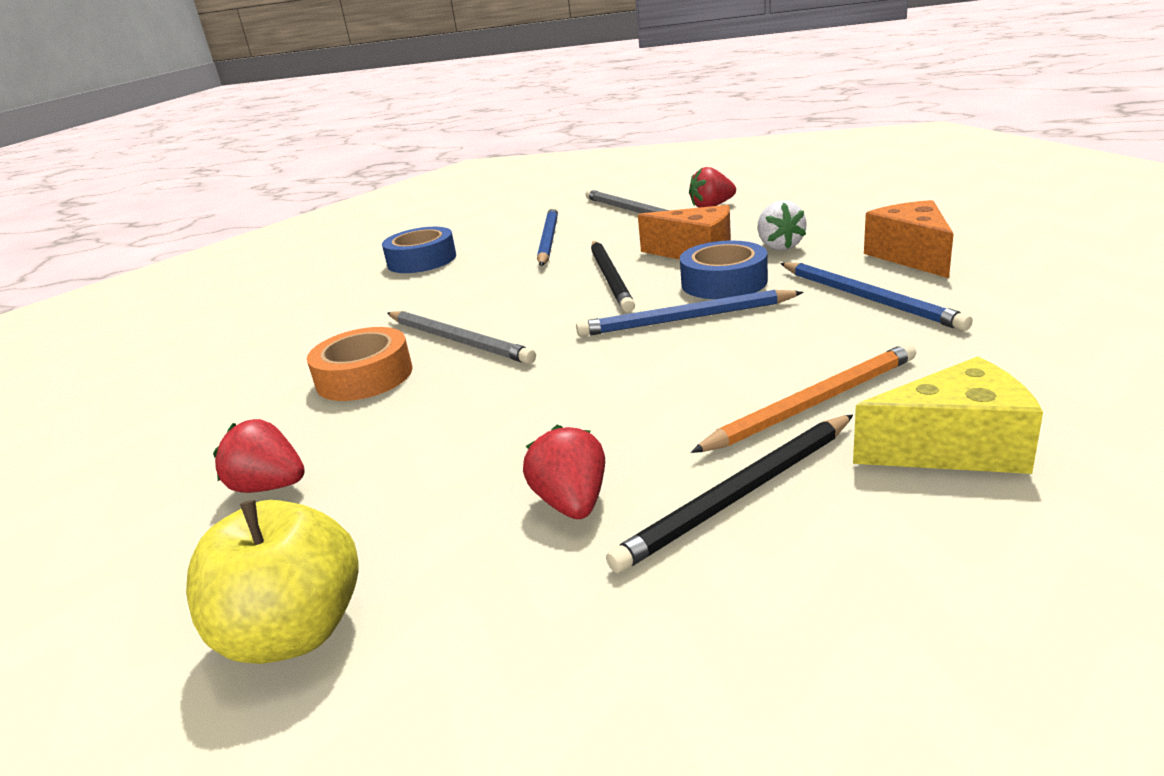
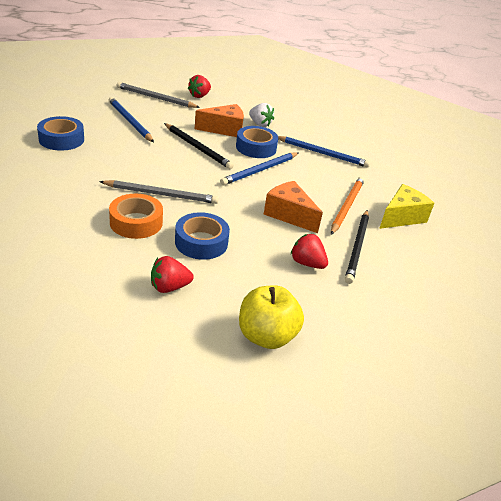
camera: 45 degrees left, 10 degrees up
(420, 423) = (201, 242): none -> blue tape
(911, 256) = (319, 129): orange cheese -> orange cheese (289, 215)

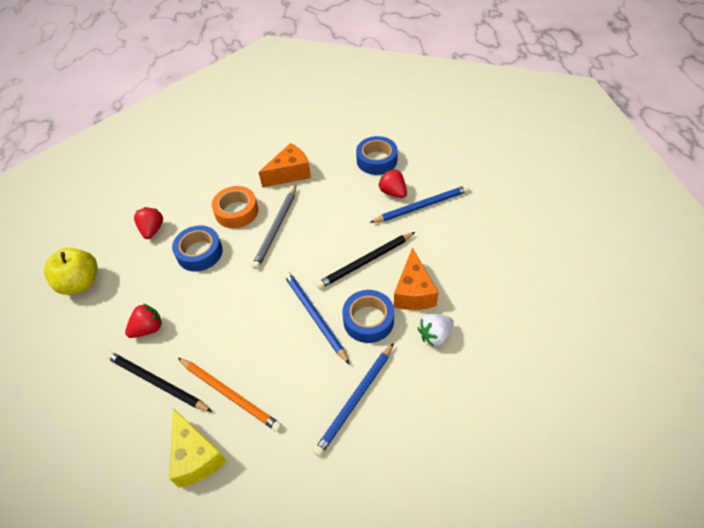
camera: 110 degrees right, 15 degrees up
(156, 98) = (490, 229): grey pencil -> none
(199, 96) = (510, 274): red strawberry -> red strawberry (393, 192)
(289, 215) = (225, 329): orange cheese -> orange cheese (290, 174)

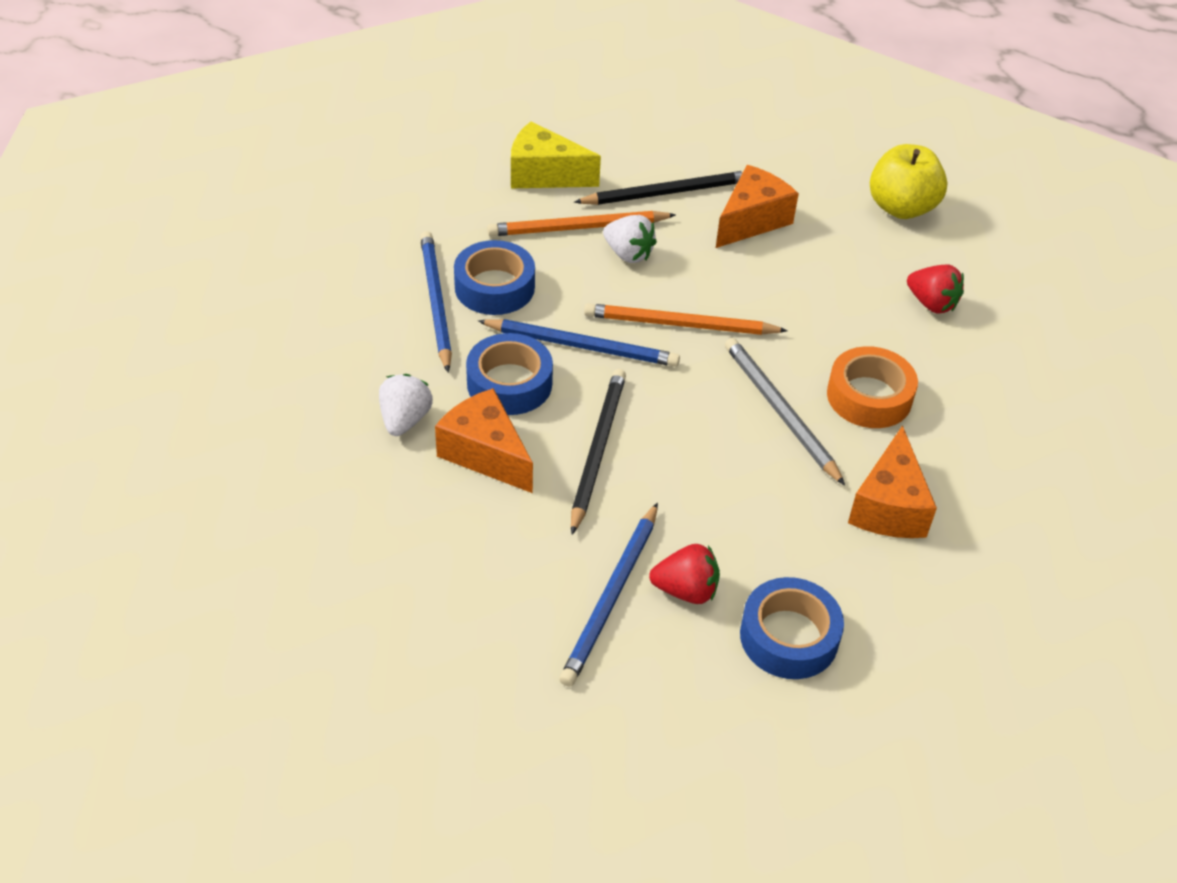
camera: 130 degrees right, 5 degrees down
(148, 329) = (752, 220): red strawberry -> orange cheese
(199, 253) = (828, 319): blue tape -> blue tape (494, 287)
(229, 355) = (628, 254): none -> white strawberry
(259, 295) = (680, 324): none -> orange pencil

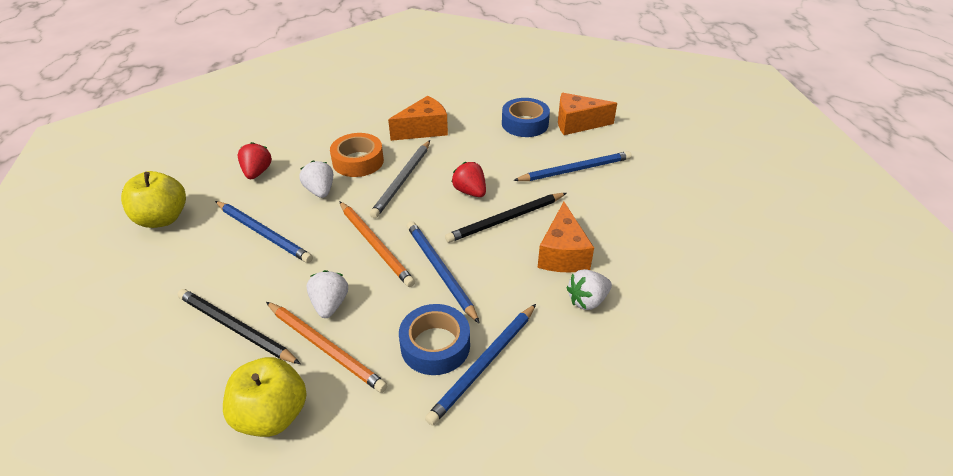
camera: 130 degrees left, 5 degrees down
(509, 383) = (506, 279): blue tape -> none
(544, 174) = (272, 415): yellow cheese -> yellow apple
(686, 590) = (542, 154): red strawberry -> red strawberry (470, 191)
(752, 220) = (235, 270): orange cheese -> orange cheese (577, 124)
(795, 260) = (263, 233): none -> blue pencil
(833, 334) = (320, 191): none -> white strawberry

